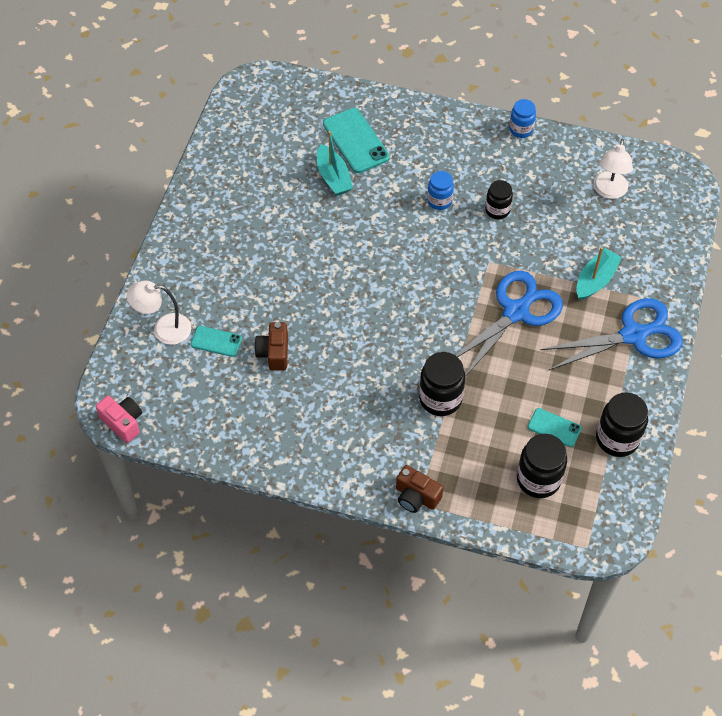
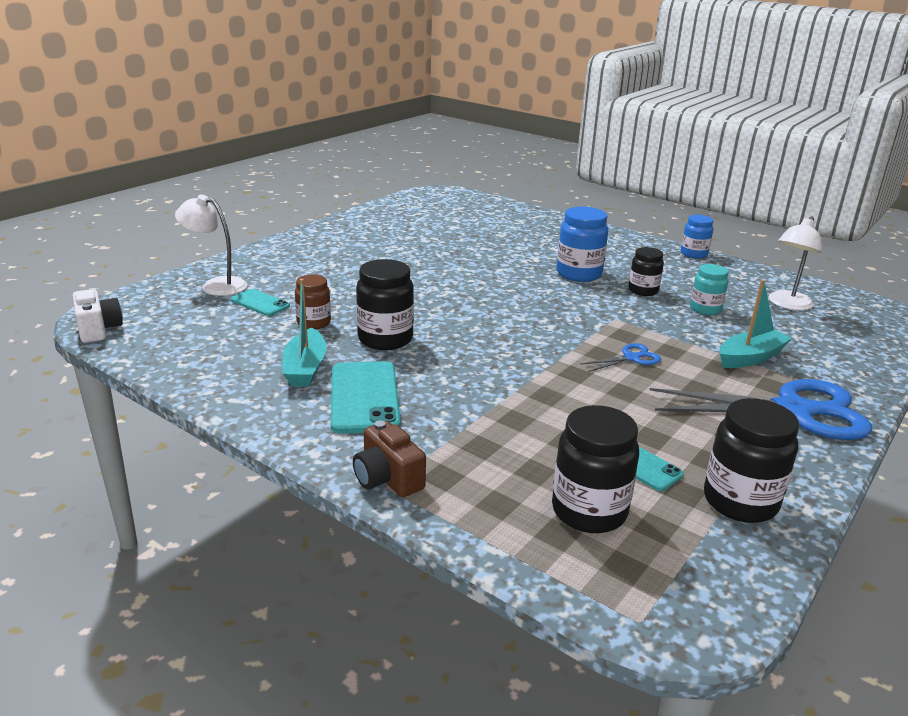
camera: 20 degrees right, 30 degrees down
(123, 422) = (98, 329): pink camera -> white camera
(274, 353) = (314, 323): brown camera -> brown jar
(333, 177) = (475, 243): turquoise boat -> turquoise boat (305, 368)
(355, 141) = (513, 230): turquoise phone -> turquoise phone (364, 397)
(439, 201) = (579, 274): blue jar -> blue jar, size x1.58
(440, 398) = (487, 400): black jar -> black jar (385, 339)
(516, 311) = (631, 358): blue scissors -> blue scissors, size x0.45
(550, 222) = (705, 309): none -> turquoise jar

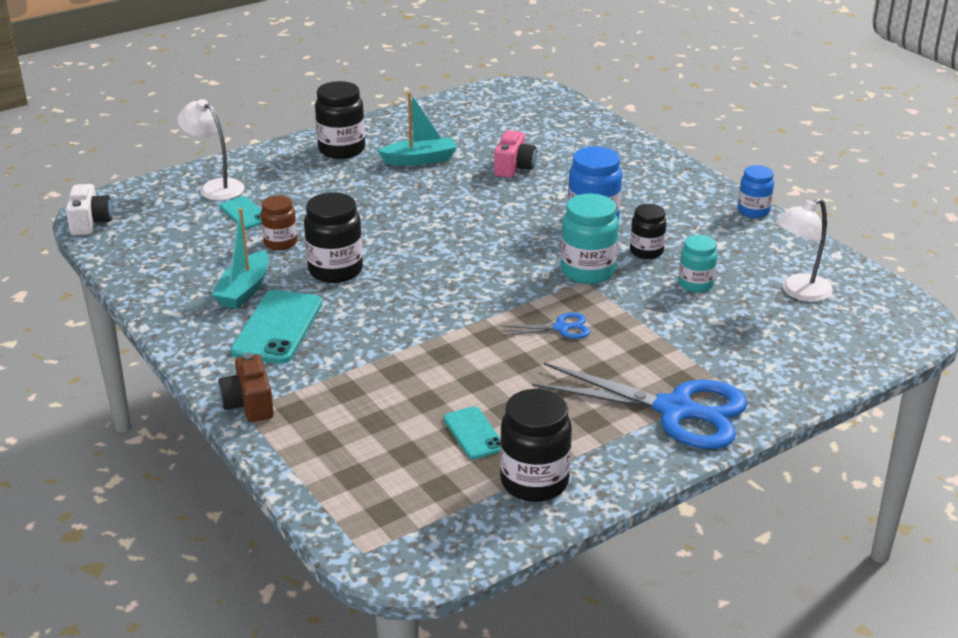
camera: 20 degrees right, 5 degrees up
(480, 244) = (514, 167): none -> pink camera
(589, 511) = (394, 463): black jar -> black jar (341, 150)
(610, 311) = (587, 271): none -> turquoise jar
(750, 357) = (689, 347): turquoise boat -> turquoise boat (420, 160)

